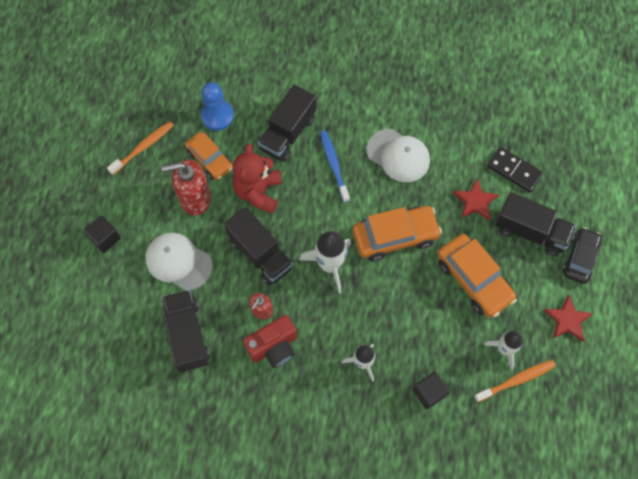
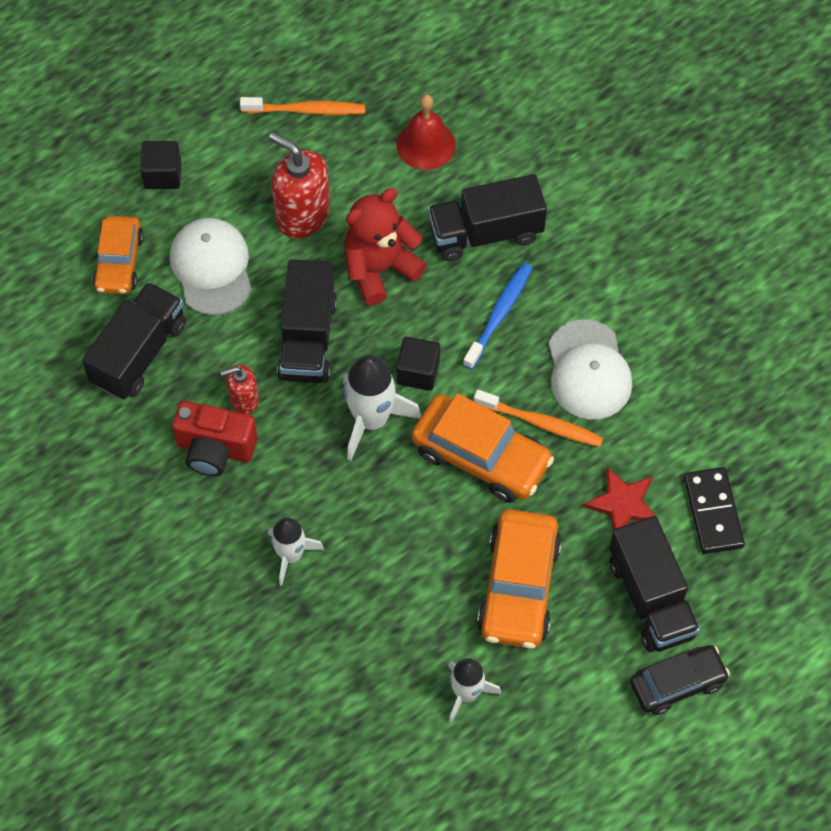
camera: 45 degrees right, 5 degrees down
(210, 160) = (364, 187): orange car -> orange car (119, 262)
(217, 116) = (426, 144): blue pawn -> red bell
(429, 392) = (328, 656): black cube -> black cube (418, 372)
(516, 380) = (442, 739): orange toothbrush -> orange toothbrush (541, 423)
(567, 320) = (579, 734): red star -> none

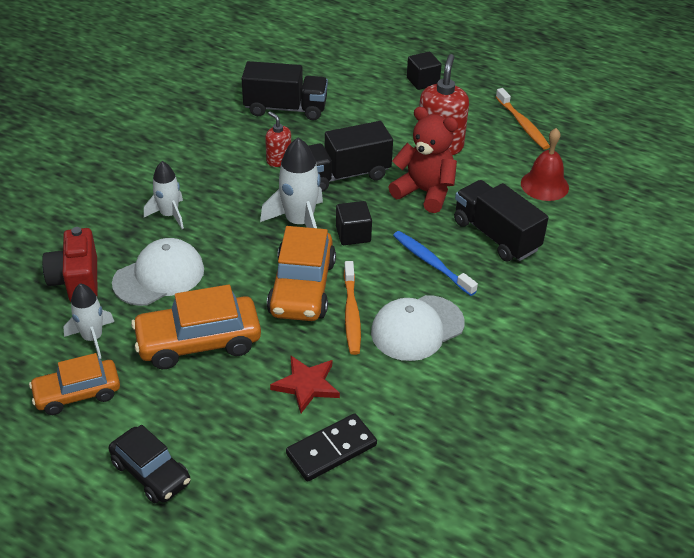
camera: 65 degrees right, 20 degrees down
(119, 262) = (346, 83): orange car -> orange car (77, 394)
(212, 268) = (369, 119): white cap -> white cap (159, 276)
(215, 449) = (233, 158): red camera -> red camera (77, 281)
(499, 314) = (431, 263): blue toothbrush -> blue toothbrush turned 135 degrees counterclockwise
(651, 598) = (226, 430): black truck -> none

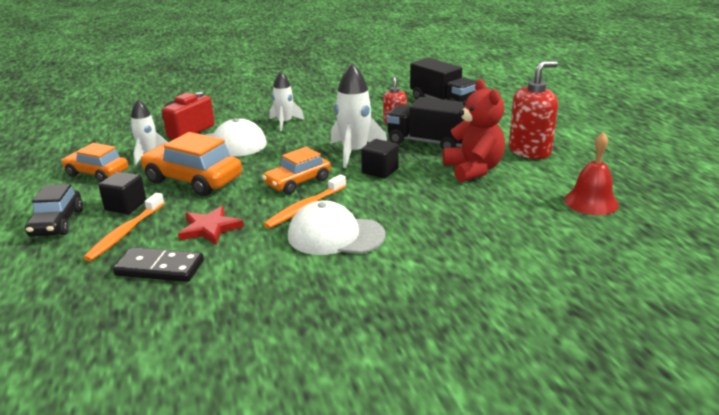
camera: 45 degrees right, 15 degrees down
(302, 288) = (298, 182): orange car -> orange car, size x0.66
(422, 81) = (572, 117): black cube -> black cube (126, 206)
(431, 263) = (411, 207): blue toothbrush -> none
(496, 236) = (492, 213): black truck -> none
(522, 124) = (628, 163): orange toothbrush -> orange toothbrush (125, 233)

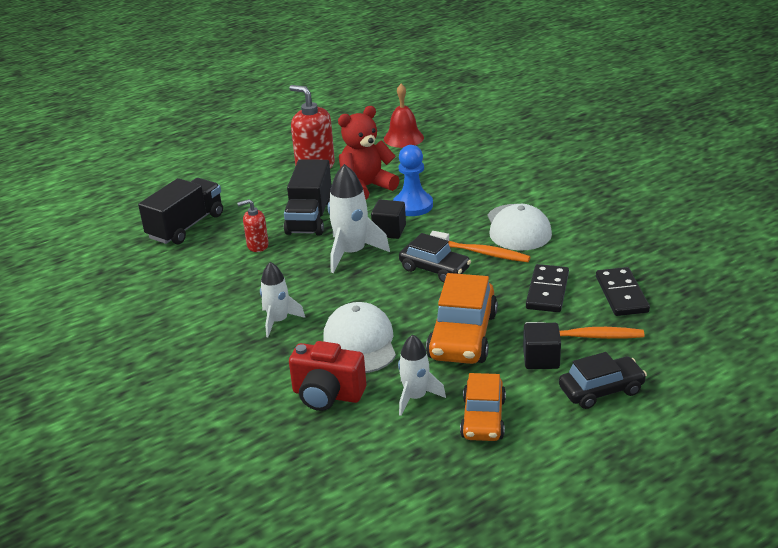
camera: 105 degrees left, 5 degrees up
(210, 228) = (547, 291): red star -> black domino
(298, 182) = (434, 269): orange car -> black car
(421, 187) = (413, 205): none -> blue pawn

